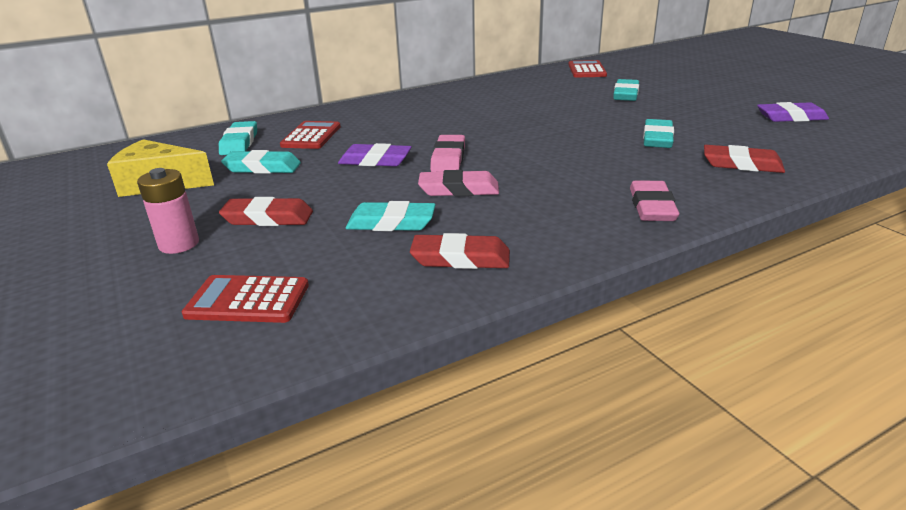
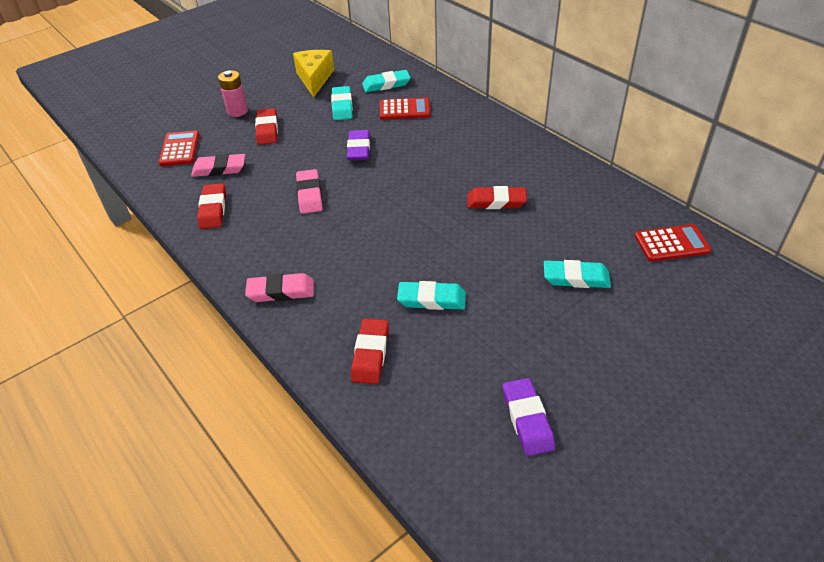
camera: 80 degrees right, 15 degrees up
(391, 223) = (259, 175): turquoise eraser -> none
(448, 159) = (366, 181): pink eraser -> pink eraser (219, 169)
(514, 110) = (496, 201): none -> red eraser

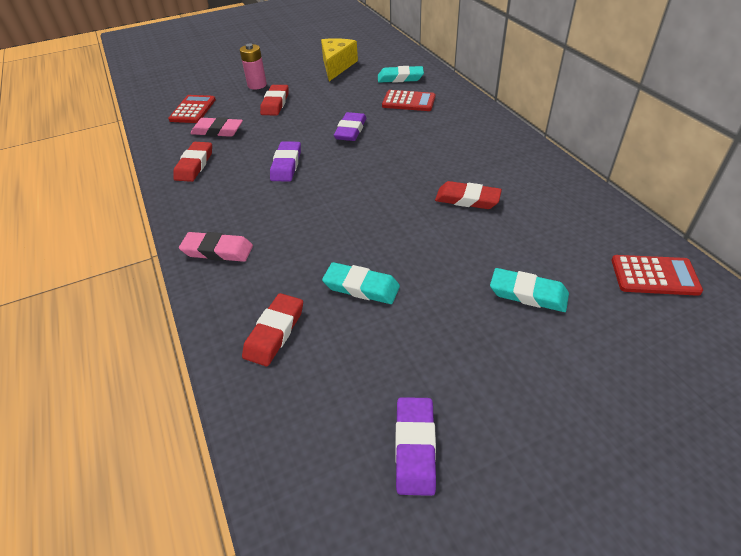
camera: 15 degrees right, 0 degrees up
(309, 194) = (286, 165): pink eraser -> purple eraser
(342, 106) = (351, 92): turquoise eraser -> none

